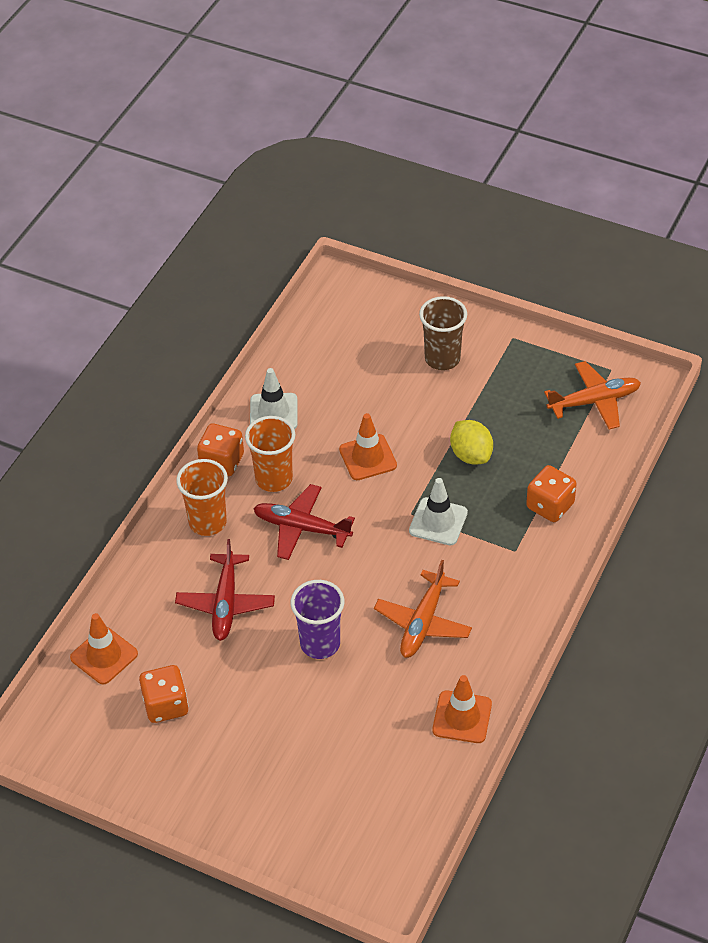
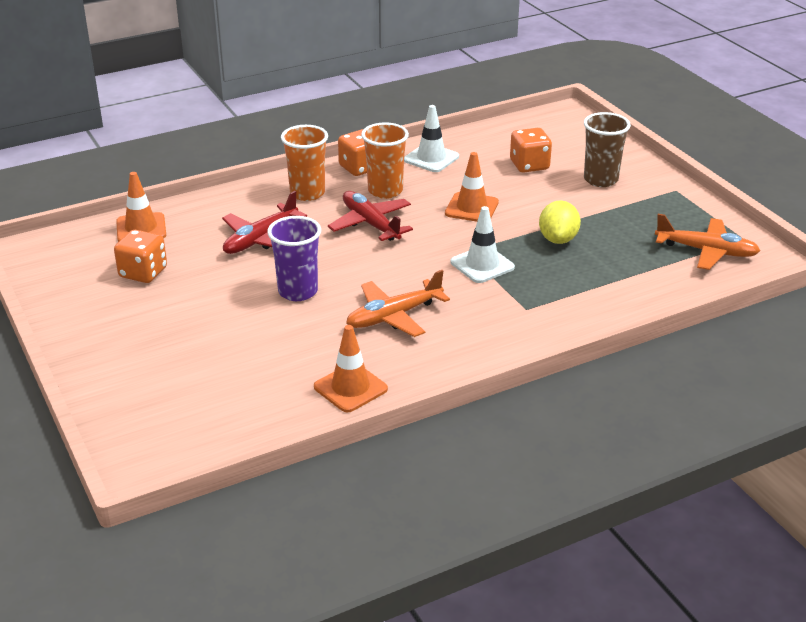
camera: 35 degrees right, 15 degrees down
(550, 506) = (590, 295): orange dice -> orange dice (529, 165)

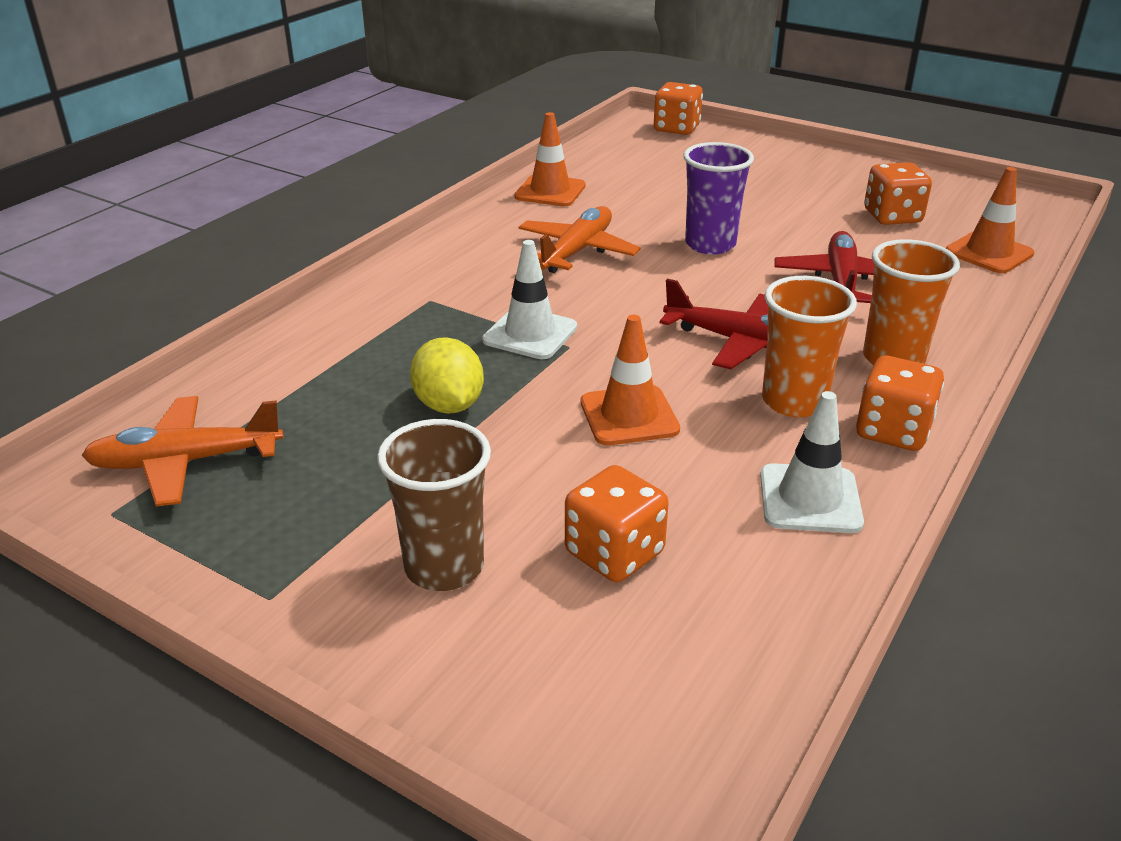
camera: 150 degrees right, 0 degrees up
(134, 440) = (676, 129): none -> orange dice

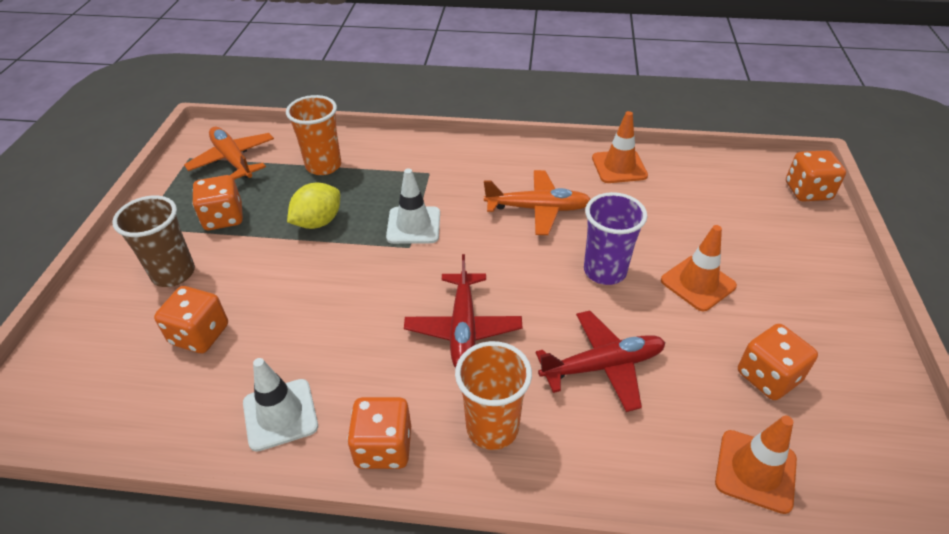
camera: 65 degrees right, 10 degrees up
(346, 494) = (223, 218): none -> orange dice
(629, 416) = (340, 299): orange traffic cone -> orange traffic cone (698, 283)
(794, 401) = (397, 378): orange cup -> orange cup (323, 166)

